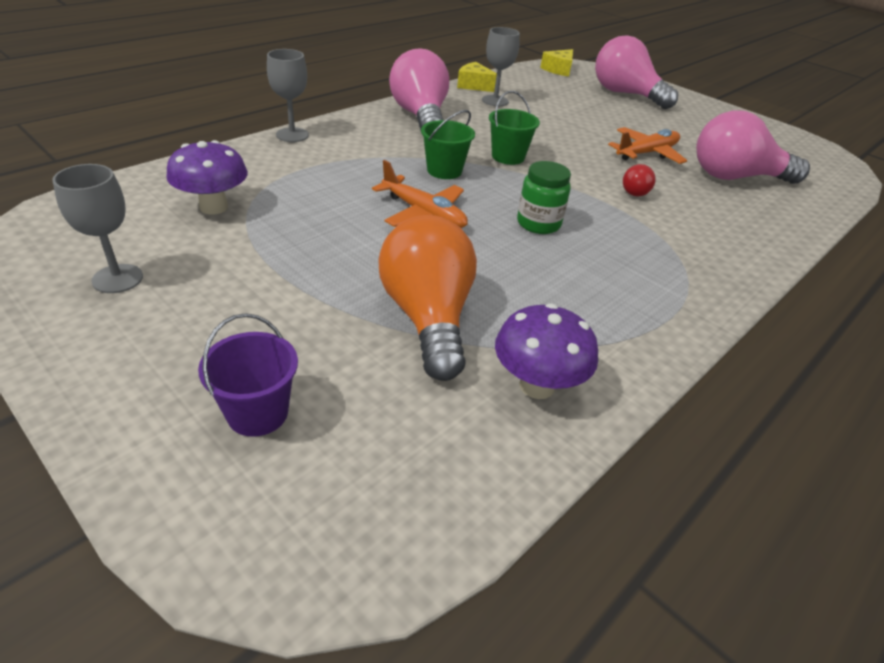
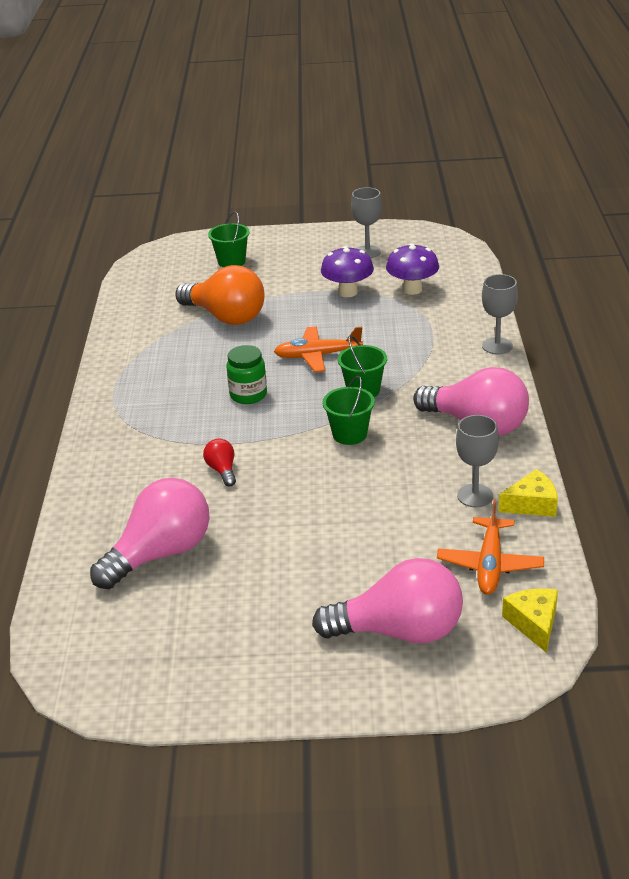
camera: 140 degrees right, 5 degrees down
(257, 413) = (231, 261): purple bucket -> green bucket
(537, 385) = (146, 324): purple mushroom -> purple mushroom (348, 292)
(647, 153) = (261, 527): orange plane -> orange plane (490, 564)

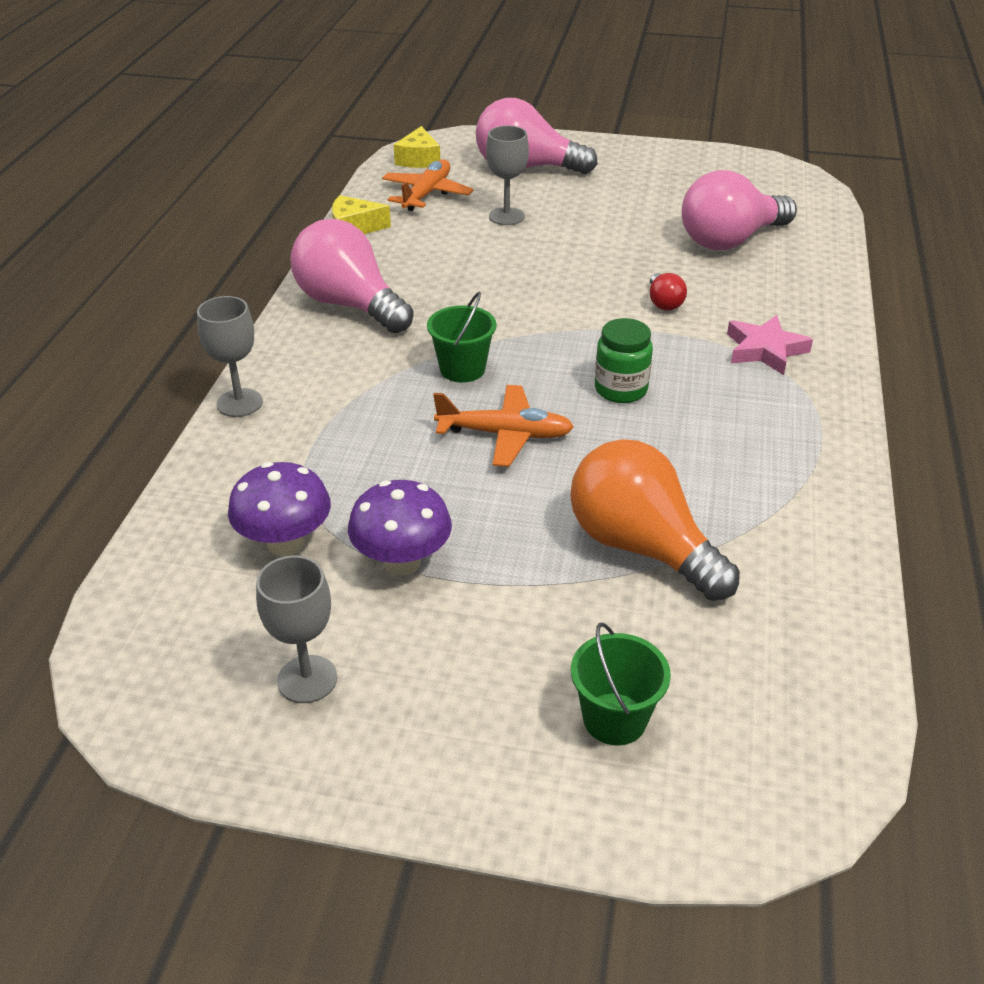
camera: 170 degrees left, 5 degrees up
(142, 441) = (765, 350): none -> pink star
(349, 434) = (503, 318): green bucket -> none
(475, 496) = (403, 241): grey goblet -> grey goblet (506, 216)

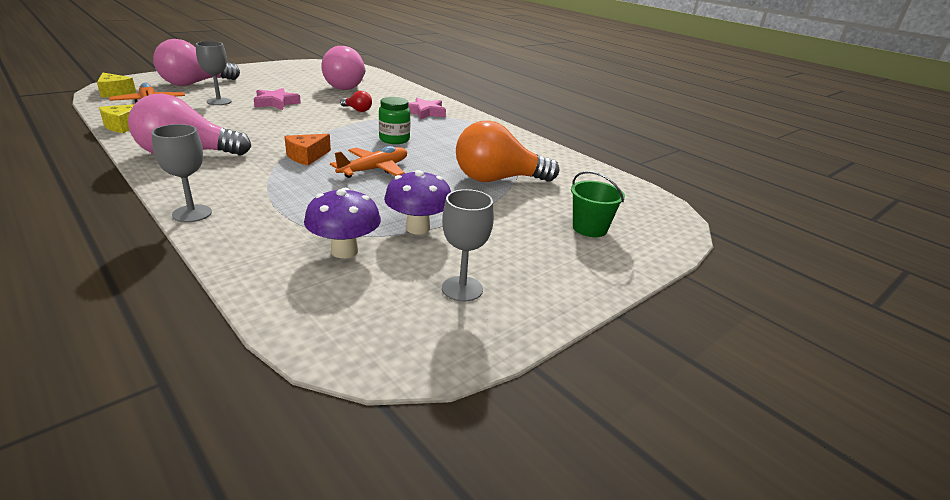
camera: 55 degrees left, 10 degrees down
(462, 369) = (306, 156): green bucket -> orange cheese
(572, 244) = (276, 103): none -> pink star

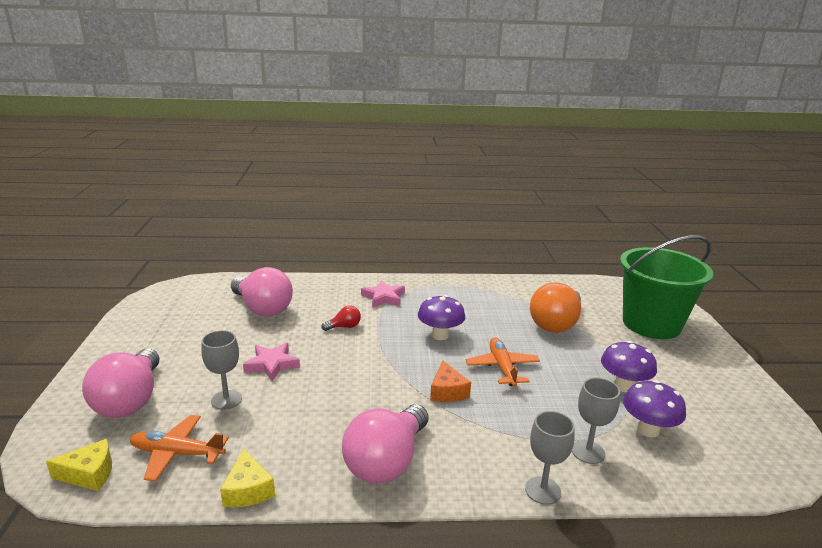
camera: 50 degrees left, 5 degrees down
(394, 139) = (440, 335): green jar -> purple mushroom
(462, 289) = (717, 401): grey goblet -> grey goblet (588, 452)
(589, 228) = (651, 324): green bucket -> green bucket, size x2.28

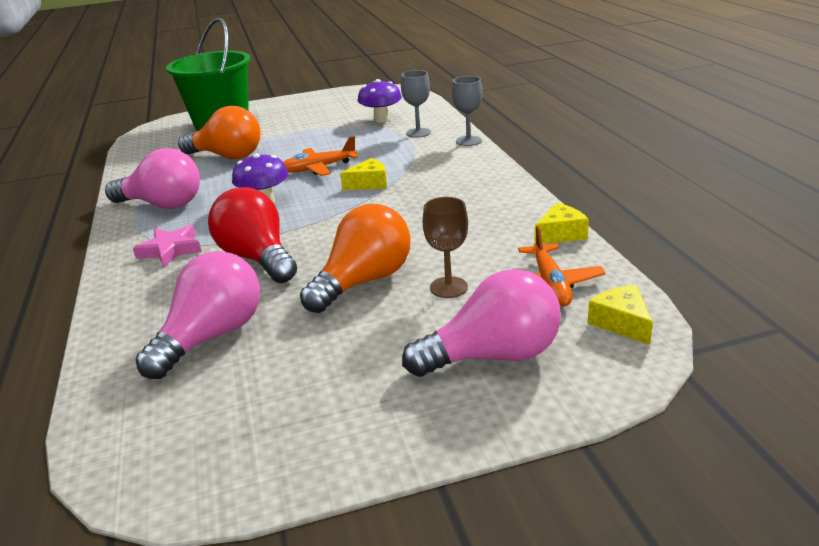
camera: 100 degrees left, 5 degrees up
(226, 400) = (448, 287): grey goblet -> brown goblet
(272, 364) = (364, 281): pink star -> orange light bulb
(344, 327) = (257, 258): red light bulb -> red light bulb, size x2.25
(386, 461) = (480, 190): pink light bulb -> pink light bulb (163, 204)
(447, 391) = (369, 183): orange cheese -> yellow cheese
(623, 386) = (328, 128): purple mushroom -> none

